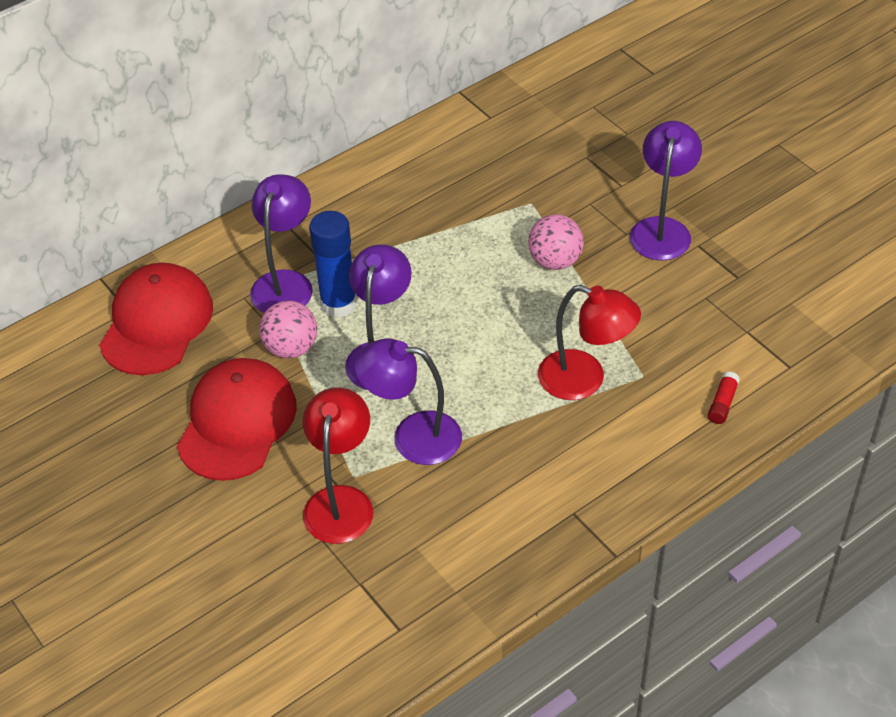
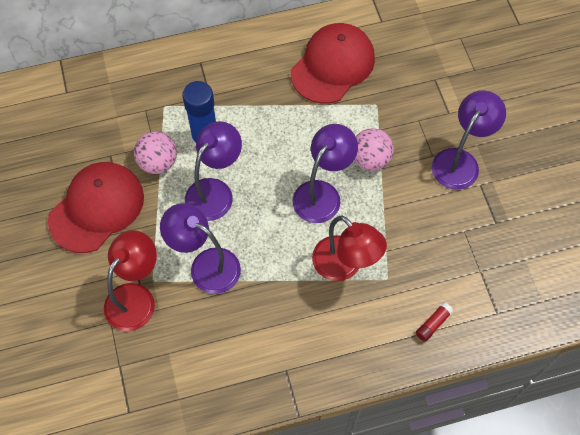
camera: 20 degrees right, 15 degrees up
(157, 323) = (80, 109): red cap -> red cap (333, 65)
(285, 283) = (178, 108): purple lamp -> purple lamp (322, 193)

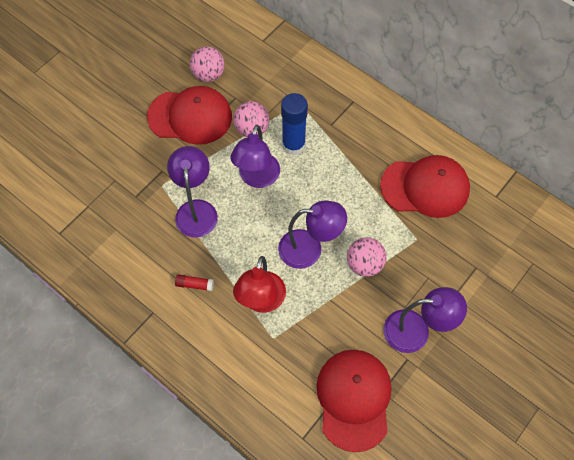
camera: 55 degrees right, 0 degrees up
(63, 162) = (208, 75): none -> pink ball
(136, 297) = (142, 183): red lamp -> none
(215, 191) = (257, 178): purple lamp -> purple lamp turned 105 degrees clockwise
(433, 324) = (259, 394): red glue stick -> red glue stick (195, 284)
(488, 249) = (354, 399): none -> red cap

